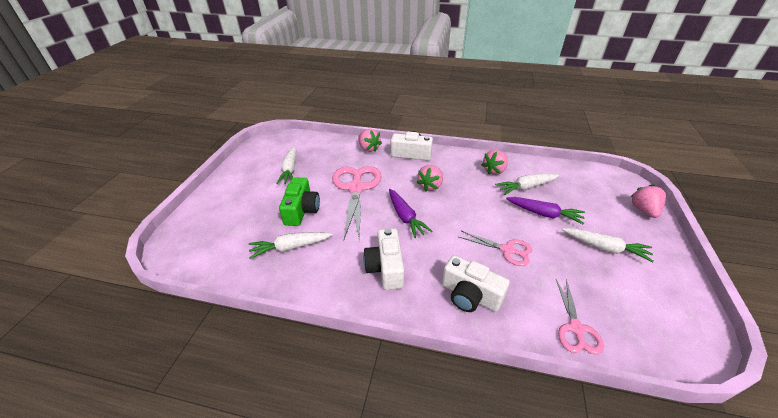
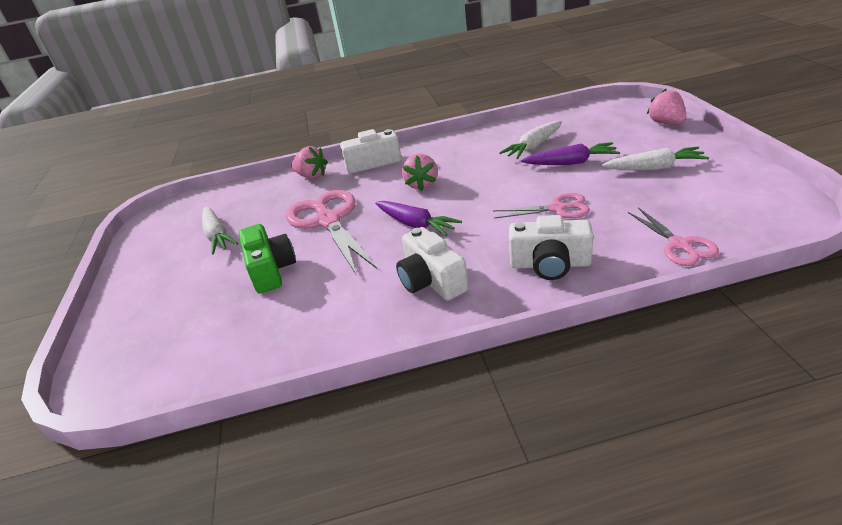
camera: 20 degrees left, 5 degrees down
(290, 247) = (288, 312): white carrot -> none
(494, 171) = (486, 144): pink strawberry -> none

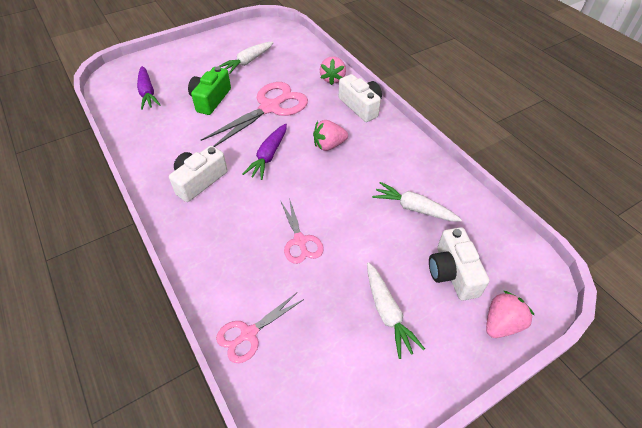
camera: 65 degrees right, 15 degrees up
(271, 270) = (210, 99): green camera -> green camera turned 150 degrees clockwise
(550, 264) = (219, 245): white camera -> white camera (452, 273)
(571, 163) = (385, 242): purple carrot -> purple carrot (147, 93)

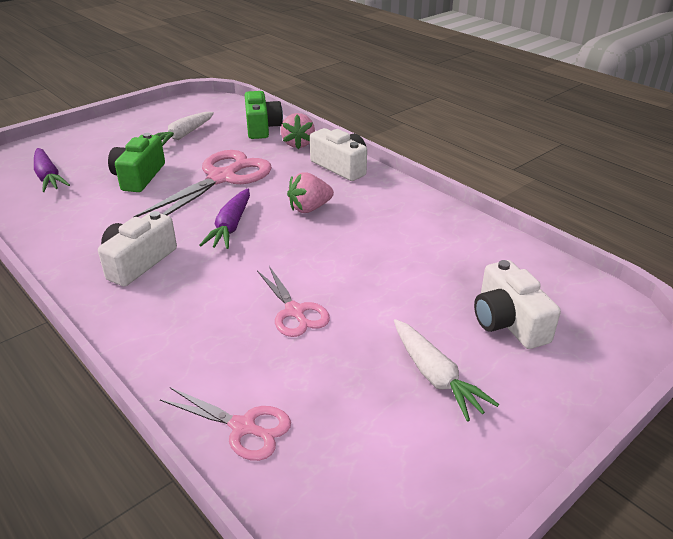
camera: 10 degrees left, 15 degrees down
(248, 334) = (244, 427): pink scissors -> pink scissors turned 105 degrees counterclockwise
(308, 59) = (261, 127): none -> green camera
(414, 208) = (438, 261): white carrot -> none
(501, 324) = (588, 368): pink strawberry -> none

